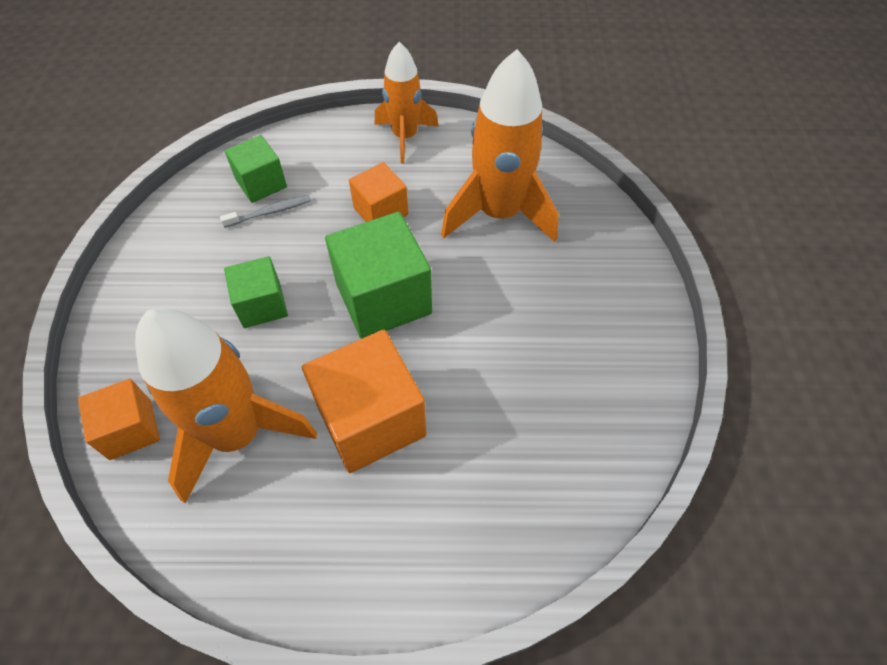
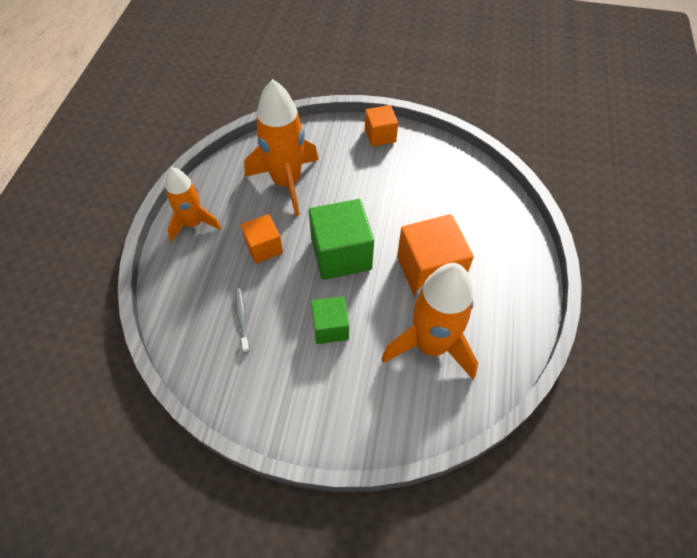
camera: 80 degrees left, 0 degrees up
(130, 429) = (419, 413): orange cube -> orange cube (380, 135)
(261, 183) = (208, 324): green cube -> none

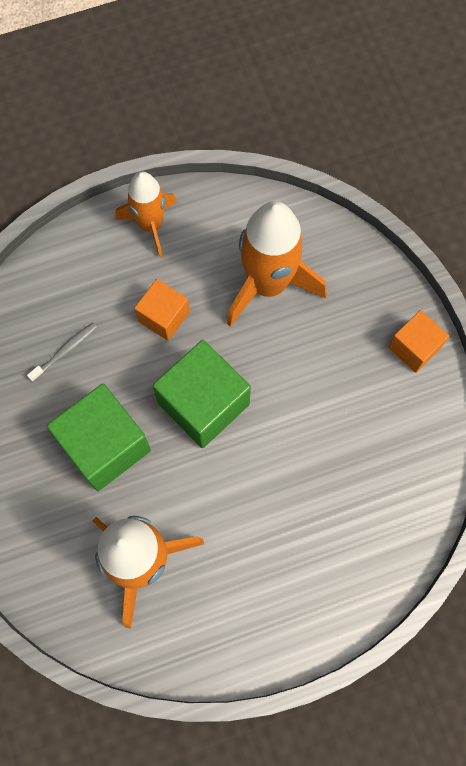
camera: 60 degrees right, 15 degrees up
(330, 327) = (105, 445): green cube -> green cube, size x1.70
(429, 271) = (239, 513): orange cube -> none

